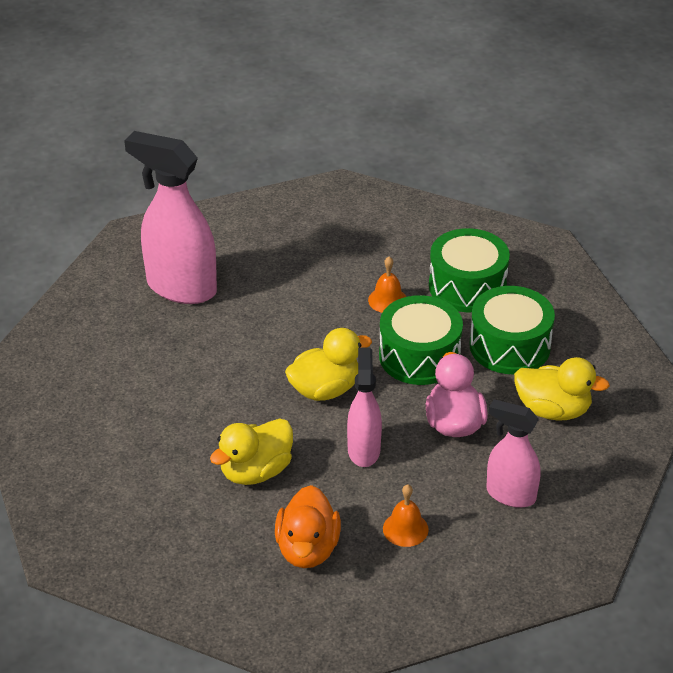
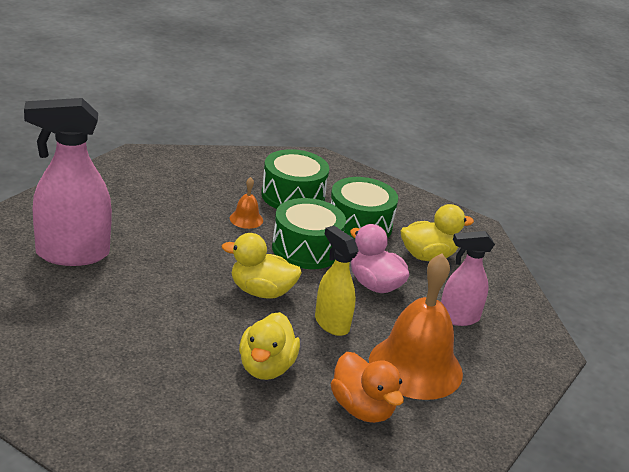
camera: 40 degrees left, 10 degrees down
(325, 389) = (261, 292): yellow duck -> yellow duck turned 105 degrees counterclockwise
(364, 450) = (331, 323): pink spray bottle -> yellow spray bottle
(405, 529) = (415, 367): orange bell -> orange bell, size x2.36

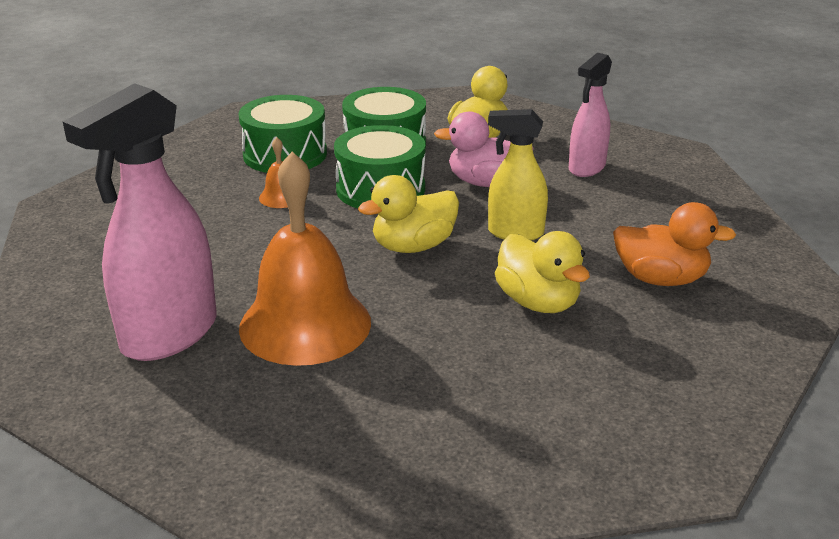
camera: 40 degrees left, 0 degrees up
(415, 367) = (630, 222): orange bell -> orange bell (305, 324)

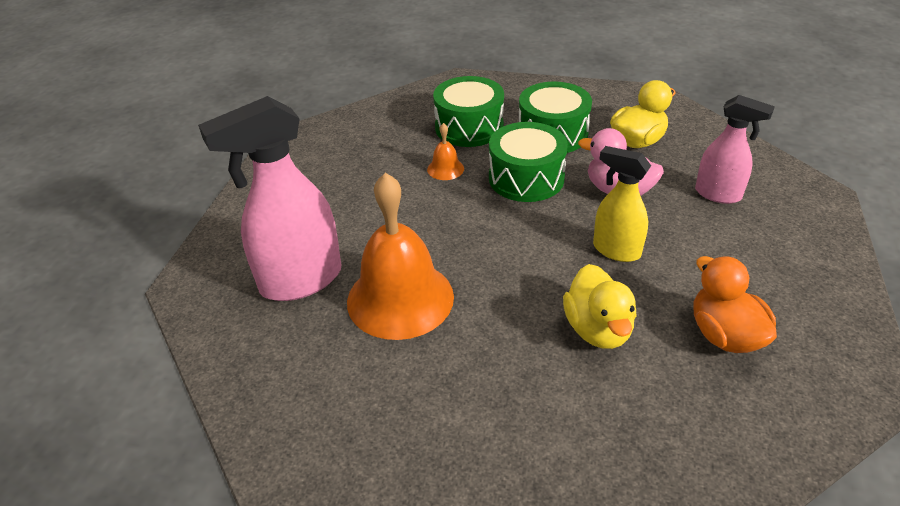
camera: 25 degrees right, 10 degrees up
(413, 246) = (523, 243): yellow duck -> none
(586, 168) = (718, 194): pink spray bottle -> pink spray bottle turned 120 degrees counterclockwise
(660, 279) = (724, 335): orange duck -> orange duck turned 150 degrees counterclockwise

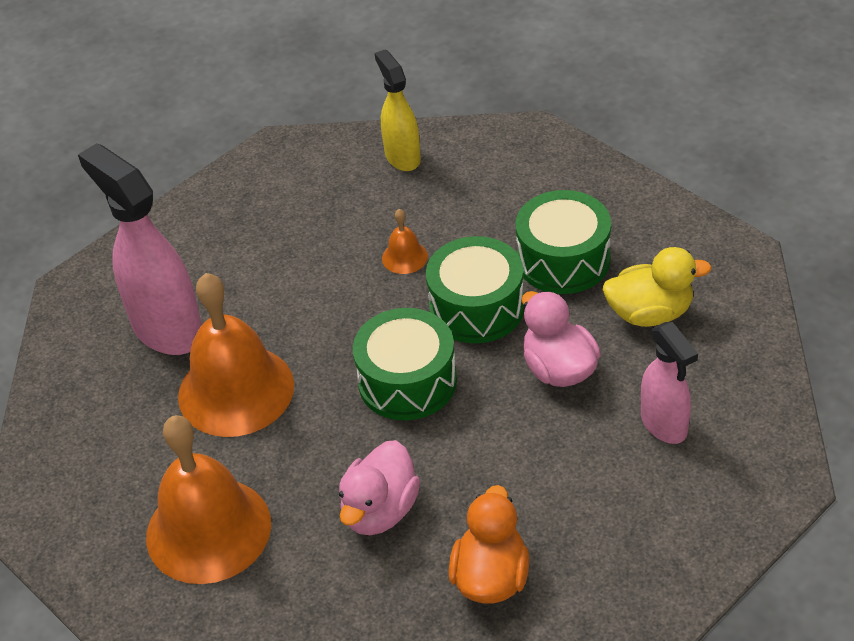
camera: 35 degrees right, 5 degrees up
(300, 281) = (166, 329): pink spray bottle -> pink spray bottle turned 45 degrees clockwise
(469, 127) = (479, 210): green drum -> green drum (407, 381)
(476, 411) = (208, 530): none -> orange bell
(598, 329) = (380, 510): yellow duck -> pink duck
(616, 250) = (482, 437): yellow spray bottle -> yellow spray bottle (402, 157)

